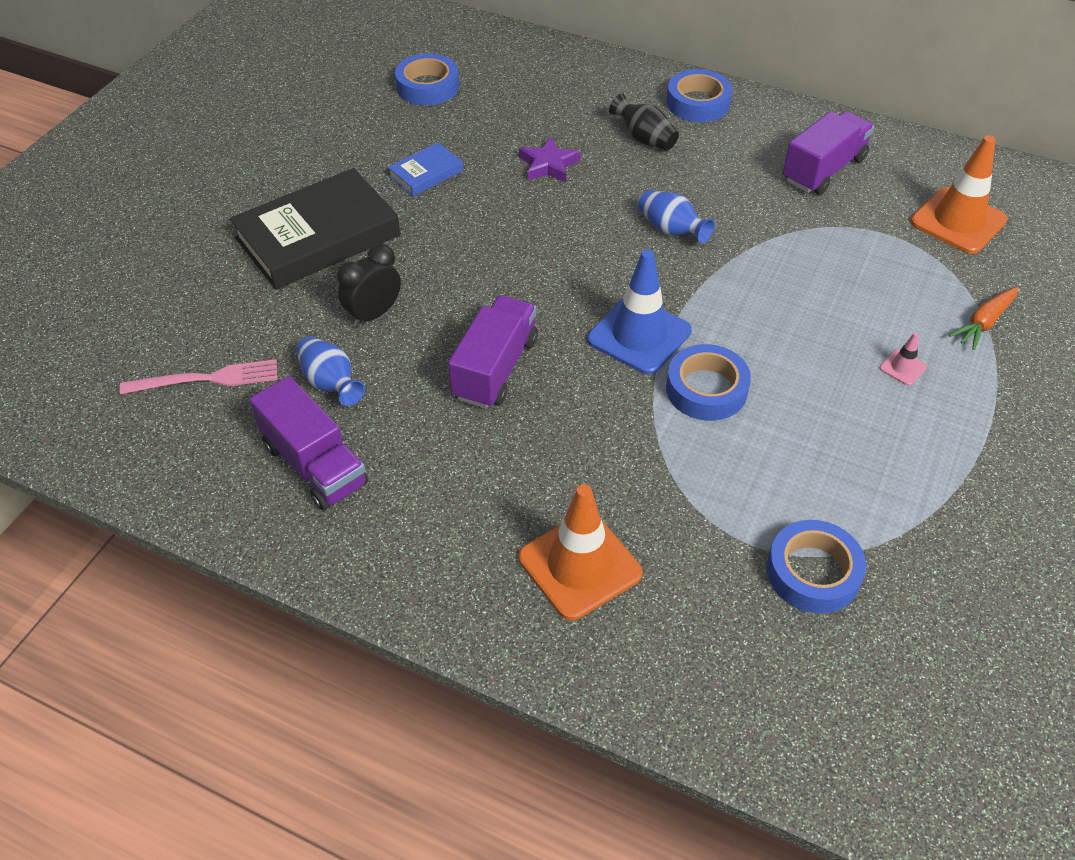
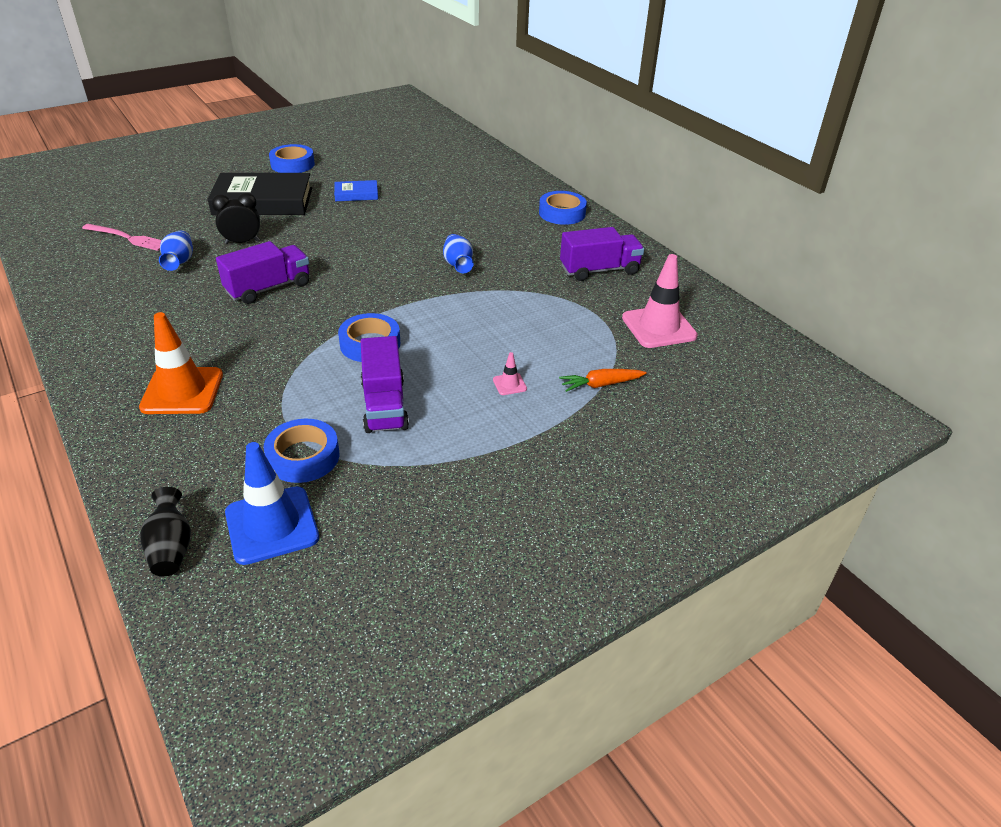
camera: 30 degrees right, 10 degrees down
(314, 464) = (123, 291): purple truck -> purple truck (384, 405)
(427, 86) = (412, 159): blue tape -> blue tape (292, 164)
(548, 165) = (429, 212): purple star -> none
(639, 335) = (368, 304): blue traffic cone -> blue traffic cone (272, 525)
(644, 139) = (503, 219): black vase -> black vase (171, 548)
(958, 221) = (659, 327): orange traffic cone -> pink traffic cone

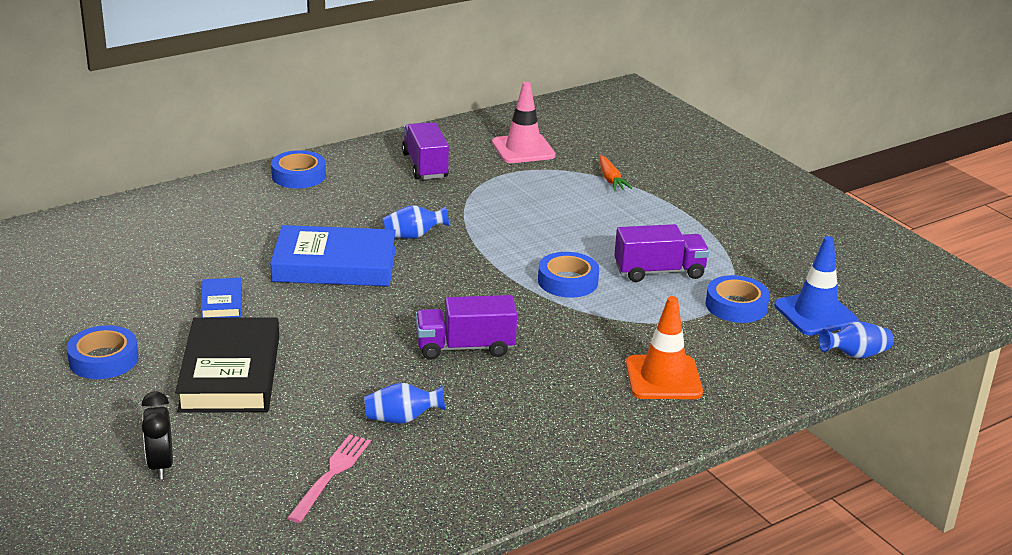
camera: 90 degrees left, 10 degrees down
(171, 548) = (855, 355): black vase -> blue vase
(242, 242) = (351, 377): black clock -> black clock (161, 465)
(268, 288) = (465, 347): purple truck -> purple truck turned 60 degrees counterclockwise
(408, 232) = (334, 264): none -> blue book
(509, 384) = (618, 216): pink traffic cone -> none

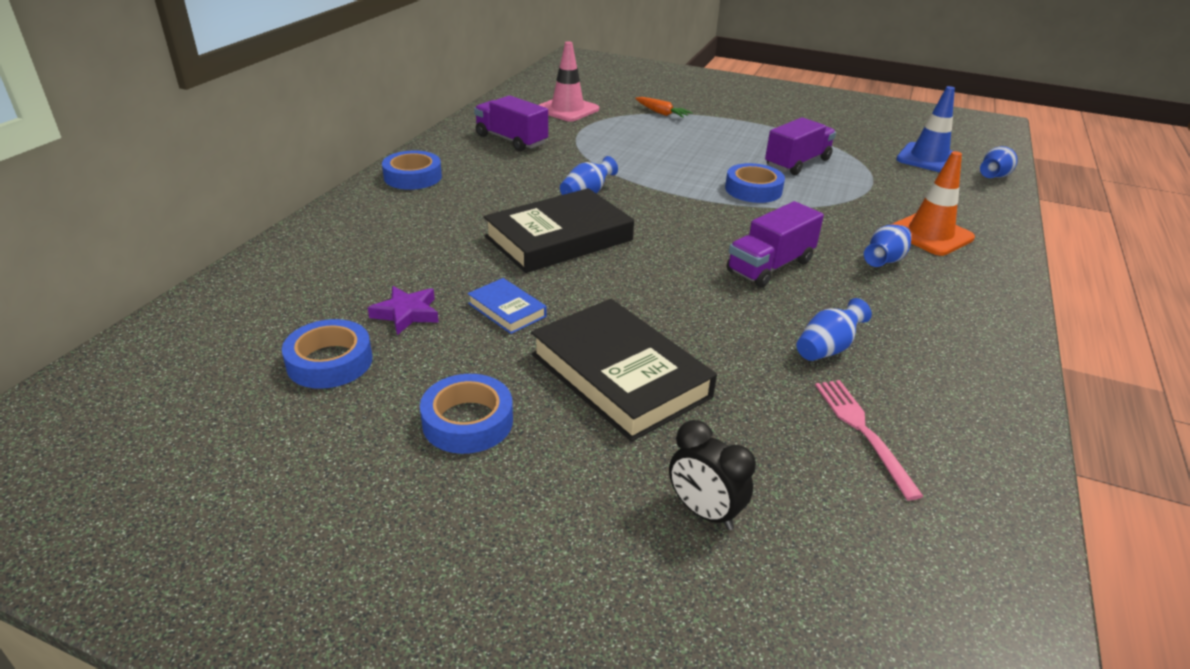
camera: 35 degrees left, 5 degrees up
(156, 279) = (406, 313): none -> purple star
(334, 264) = (559, 238): blue book -> black book
(575, 381) = (884, 260): none -> blue vase
(736, 306) = (880, 169): blue tape -> blue tape (330, 362)

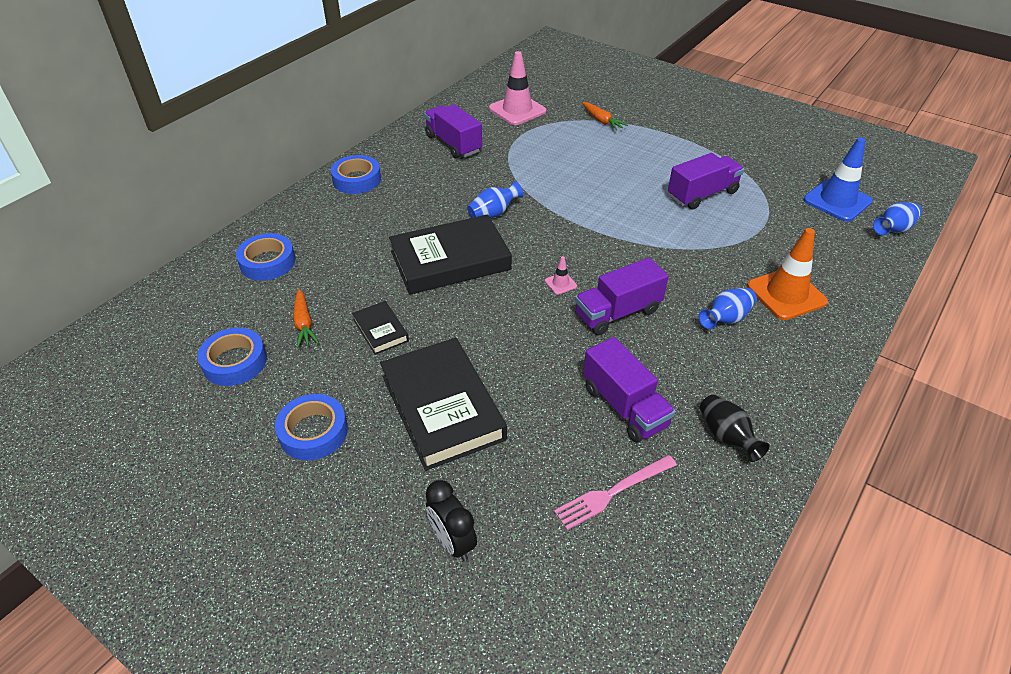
camera: 15 degrees right, 10 degrees up
(406, 313) = (304, 323): purple star -> orange carrot
(507, 310) = (380, 330): blue book -> black book
(694, 247) = (560, 283): none -> pink traffic cone
(753, 190) = (644, 223): blue tape -> blue tape (267, 262)
(827, 348) = (624, 406): blue vase -> purple truck
(863, 431) = (612, 492): pink fork -> pink fork turned 120 degrees counterclockwise
(950, 362) = (726, 436): none -> black vase

